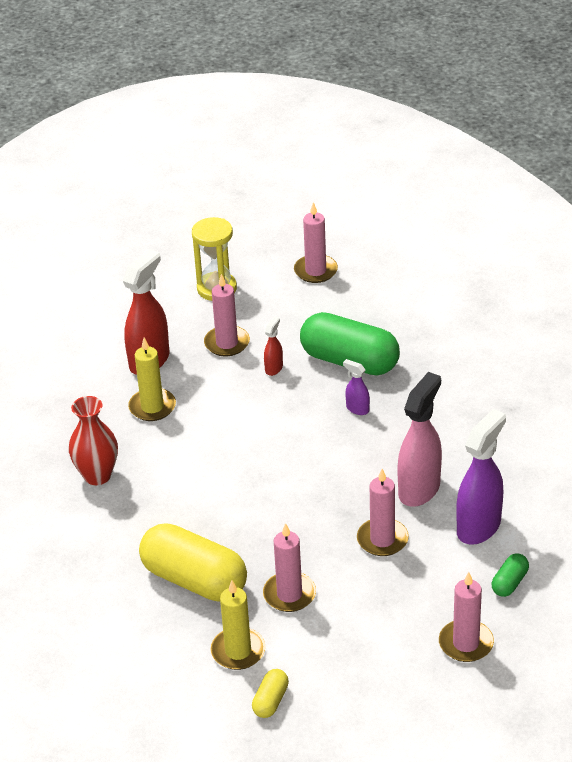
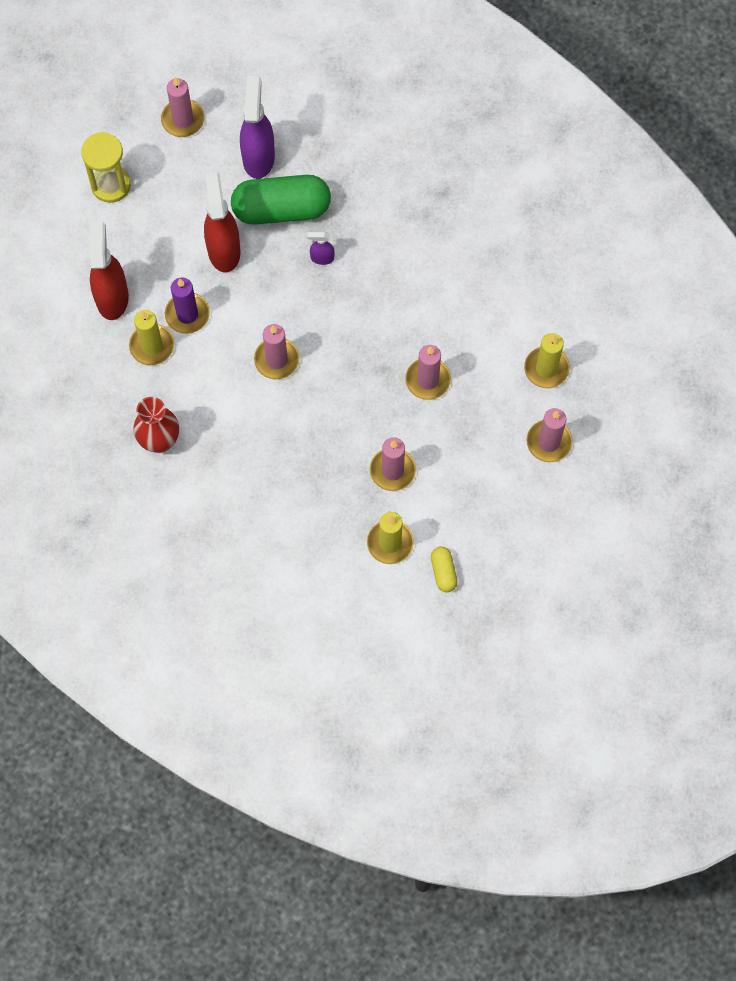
camera: 35 degrees left, 30 degrees up
(194, 580) = (311, 498): yellow capsule -> none
(202, 398) = (187, 314): none -> purple candle
(227, 343) = (164, 243): pink candle -> pink candle (276, 360)
(274, 368) = (224, 250): red spray bottle -> red spray bottle, size x2.12
(419, 489) = (424, 315): pink spray bottle -> none
(479, 527) = (492, 327): purple spray bottle -> purple spray bottle (258, 157)
(509, 582) = (546, 368): green capsule -> yellow candle

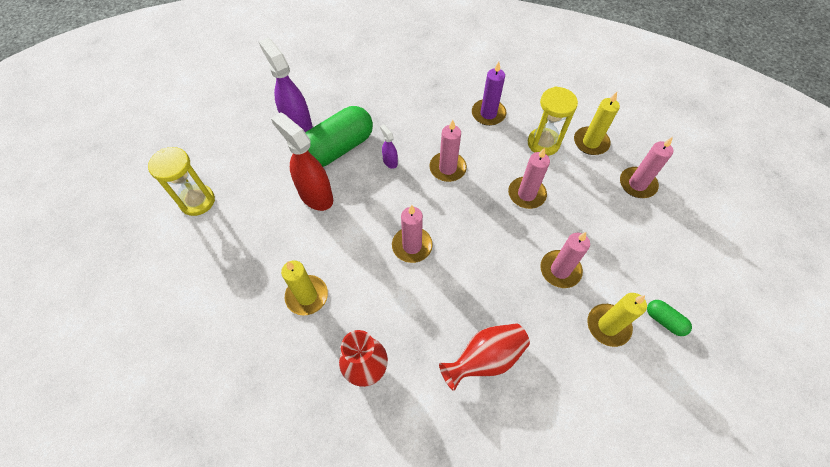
camera: 35 degrees left, 10 degrees down
(112, 297) = (249, 279): red spray bottle -> none
(183, 120) = (227, 133): pink candle -> pink candle (447, 168)
(187, 314) = (319, 255): purple candle -> purple candle (488, 114)
(262, 497) = (485, 359): none -> red vase
(322, 258) = (390, 161): purple spray bottle -> purple spray bottle turned 90 degrees clockwise
(443, 572) = (664, 320): yellow capsule -> green capsule
(495, 337) = (543, 143): none -> yellow hourglass

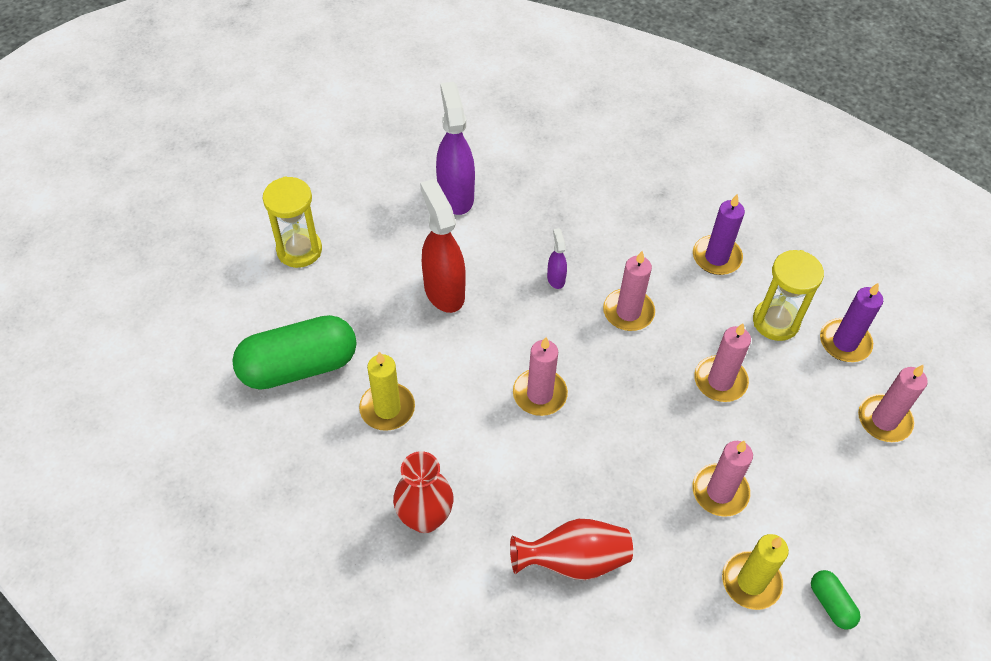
camera: 20 degrees right, 5 degrees down
(338, 148) = (496, 239): green capsule -> green capsule (299, 366)
(590, 142) = (845, 342): yellow candle -> purple candle

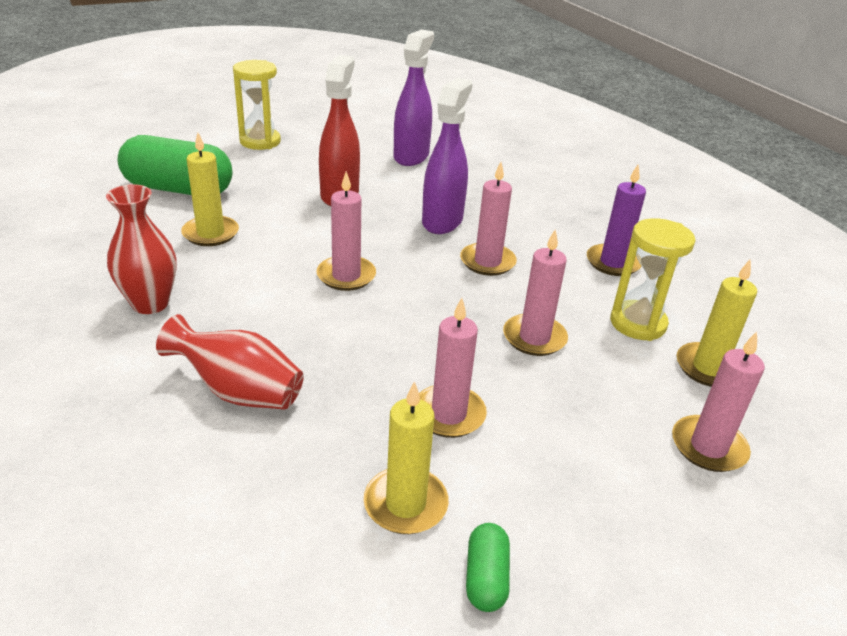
camera: 30 degrees right, 20 degrees down
(556, 278) = (442, 221): purple spray bottle -> purple spray bottle, size x2.12
(845, 342) = (708, 368): purple candle -> yellow candle

